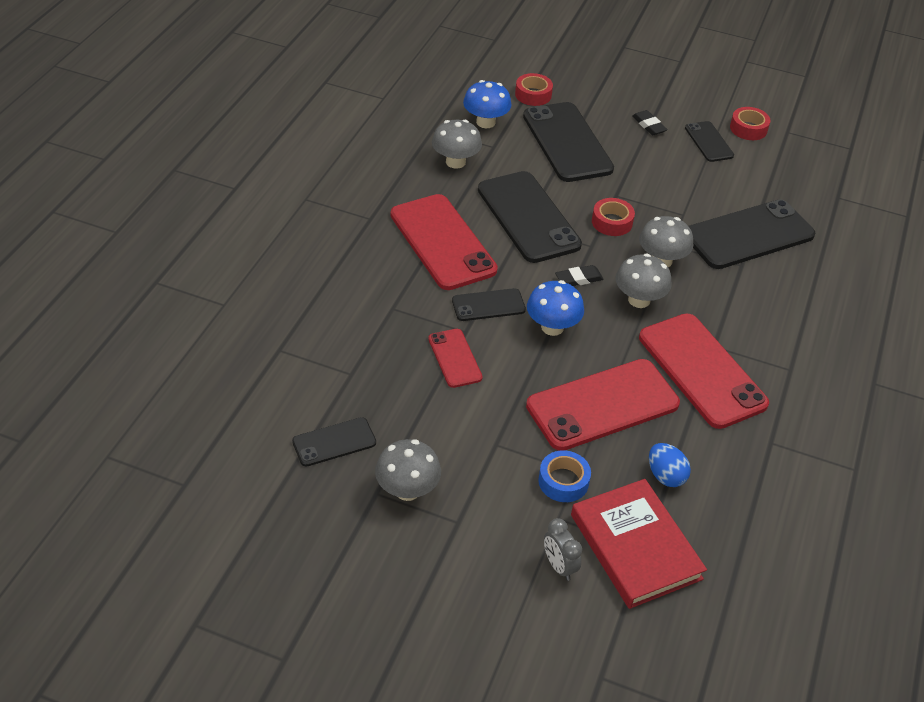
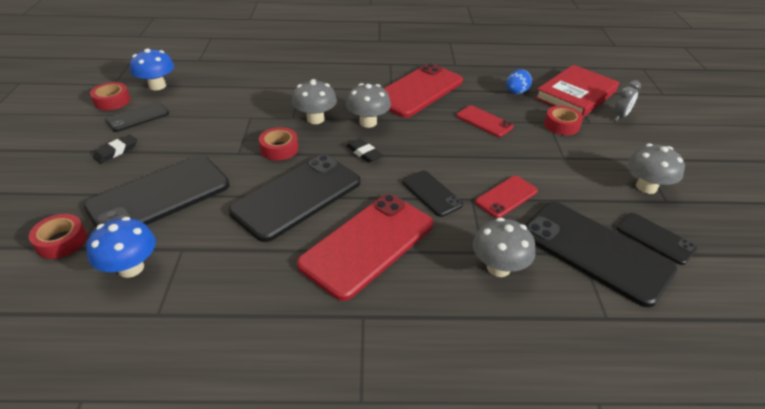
camera: 110 degrees left, 5 degrees down
(455, 162) = (223, 272): grey mushroom -> grey mushroom (498, 267)
(552, 327) = (429, 155): blue mushroom -> blue mushroom (157, 86)
(563, 481) = (561, 125): blue tape -> red tape
(602, 405) = (484, 121): red phone -> red phone, size x0.52
(749, 235) = (263, 88): black phone -> black phone (595, 251)

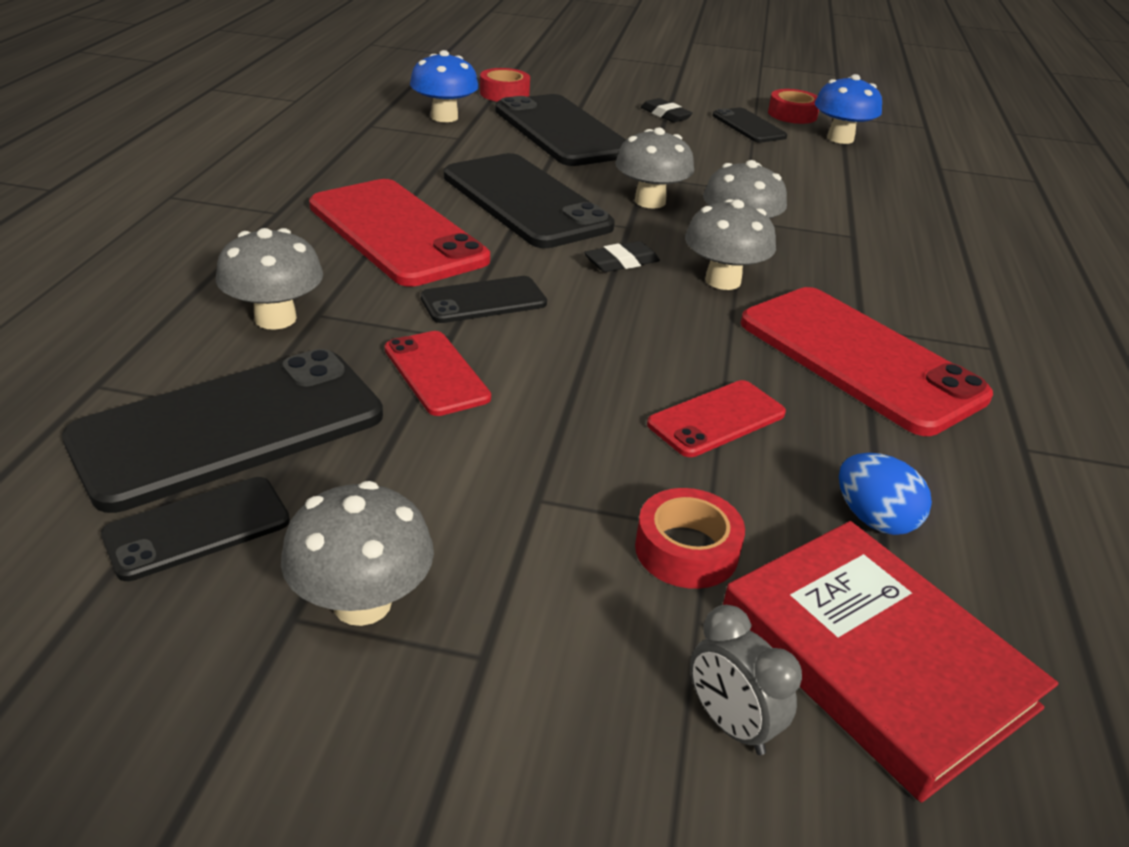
camera: 100 degrees right, 5 degrees down
(279, 149) = (650, 201): red tape -> grey mushroom

